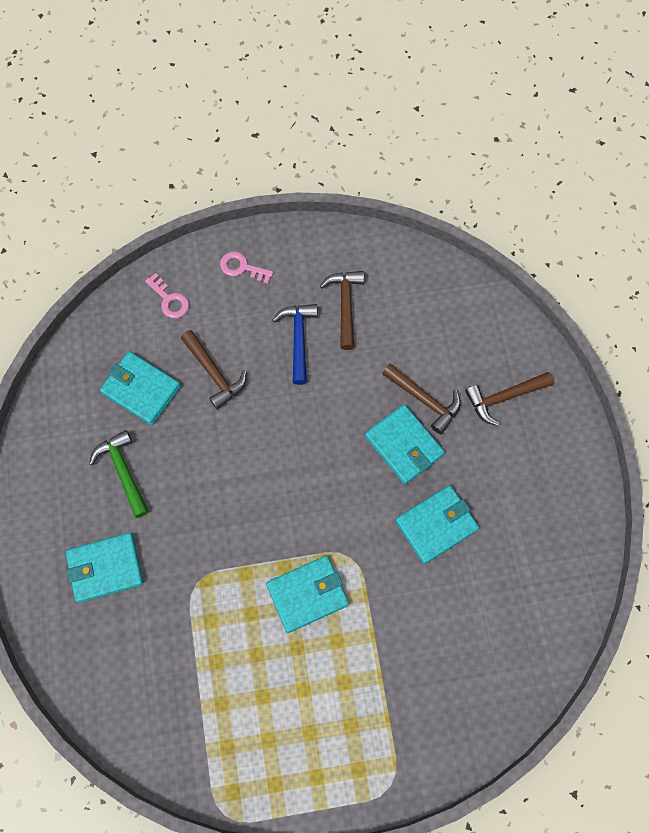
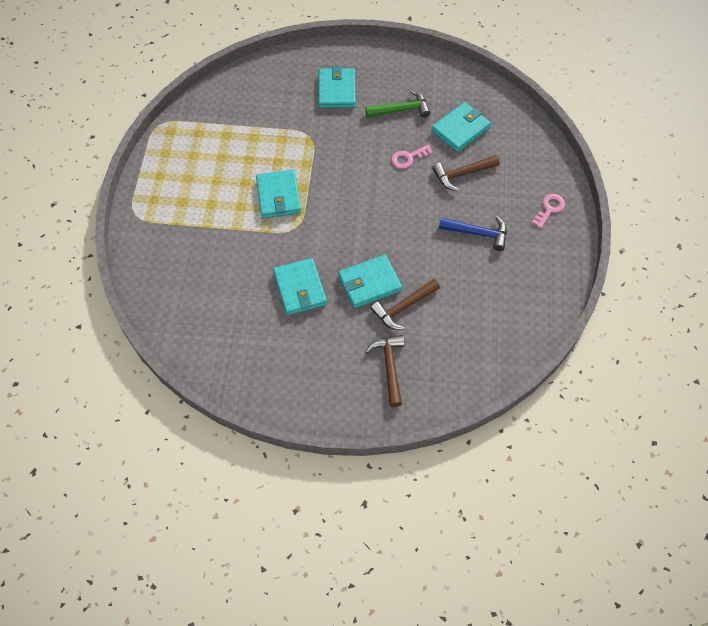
camera: 105 degrees right, 10 degrees down
(169, 300) = (530, 158): pink key -> pink key (408, 158)
(345, 305) = (500, 272): brown hammer -> none

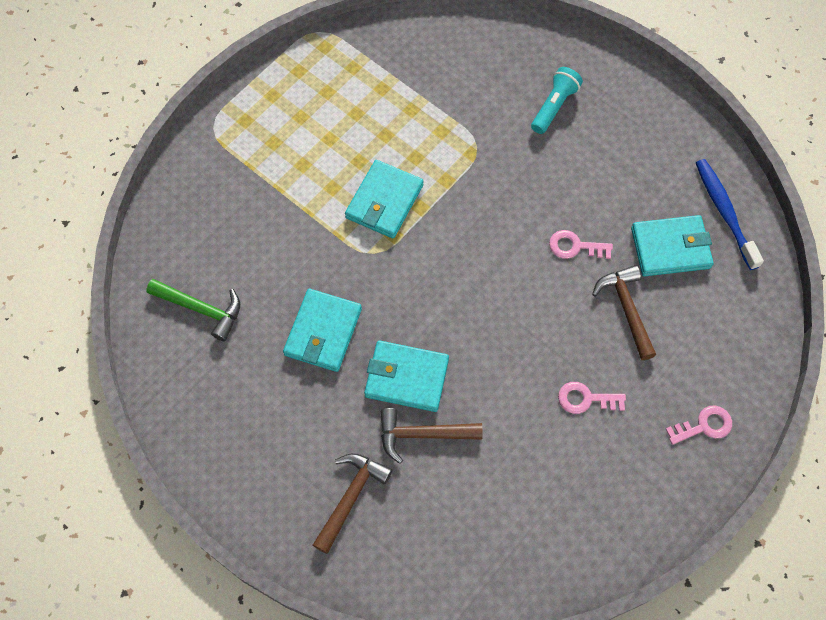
camera: 35 degrees right, 5 degrees up
(337, 90) = (554, 106): turquoise wallet -> turquoise flashlight
(401, 110) = (614, 178): green hammer -> green hammer (201, 309)
(462, 174) = (626, 309): brown hammer -> brown hammer turned 60 degrees clockwise
(474, 95) = (724, 212): none -> blue toothbrush
(477, 233) = (586, 399): blue hammer -> pink key

